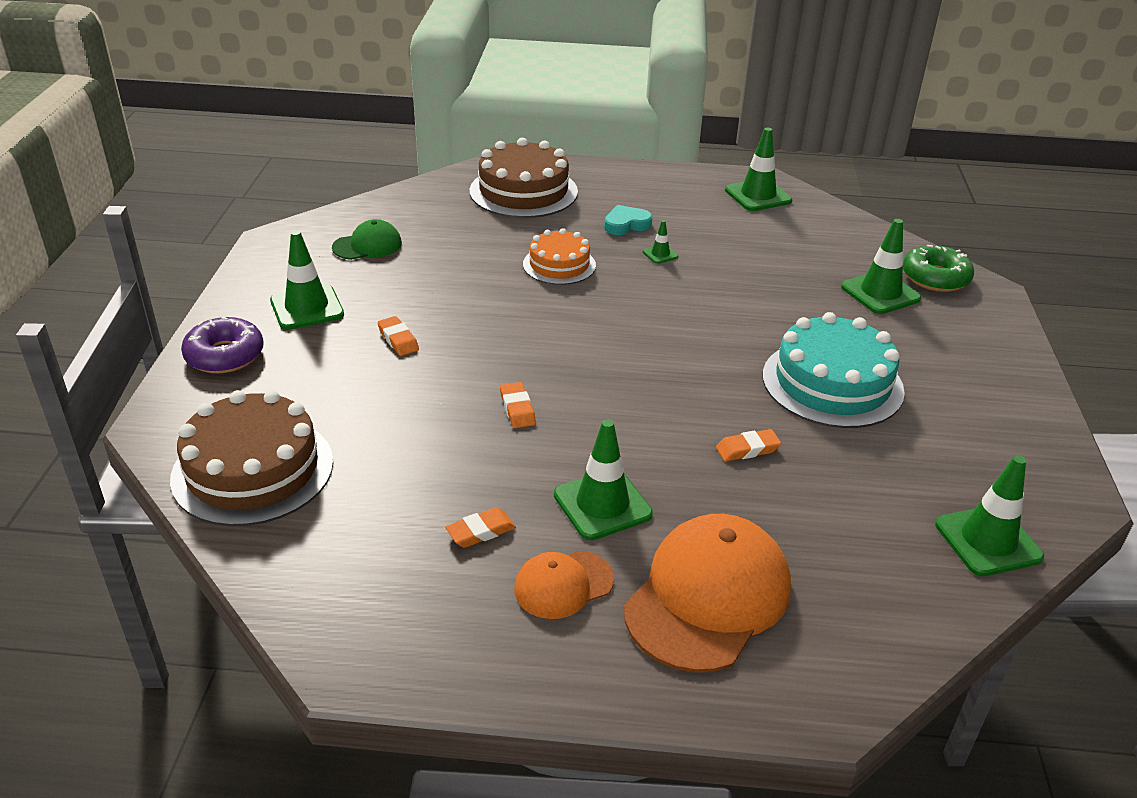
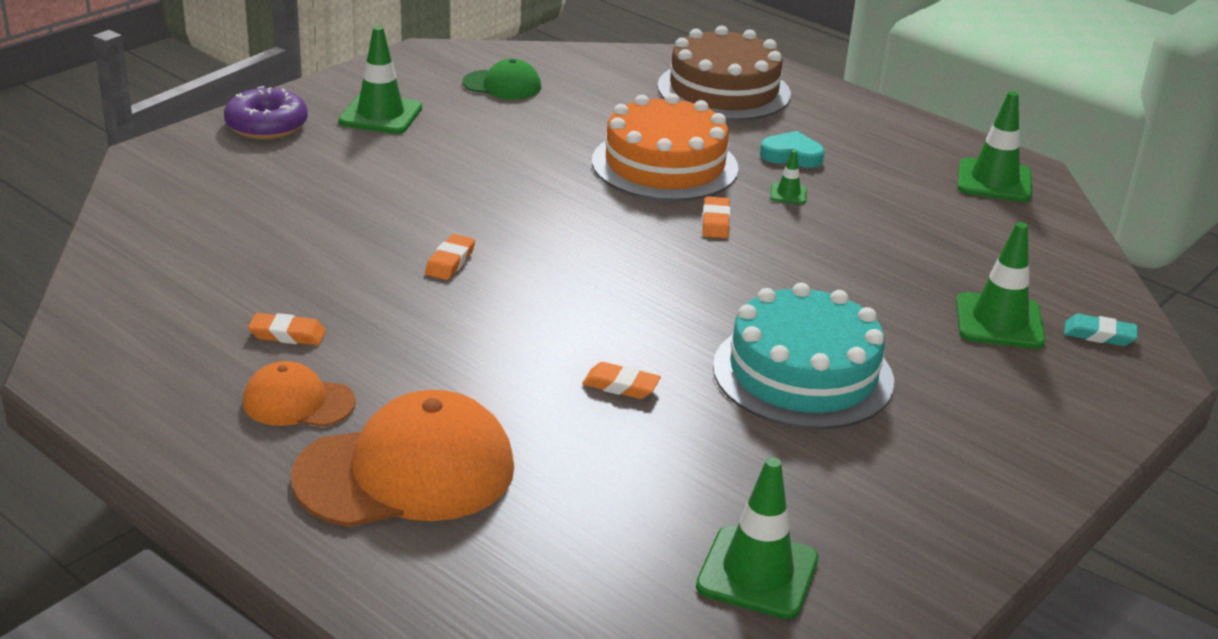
camera: 35 degrees right, 5 degrees down
(253, 470) = (178, 214): brown cake -> none
(398, 339) = (423, 168): orange eraser -> orange eraser (715, 222)
(559, 265) = (664, 165): orange cake -> orange cake, size x1.65
(602, 504) = (417, 364): green traffic cone -> none
(935, 278) = (1099, 335): green donut -> turquoise eraser

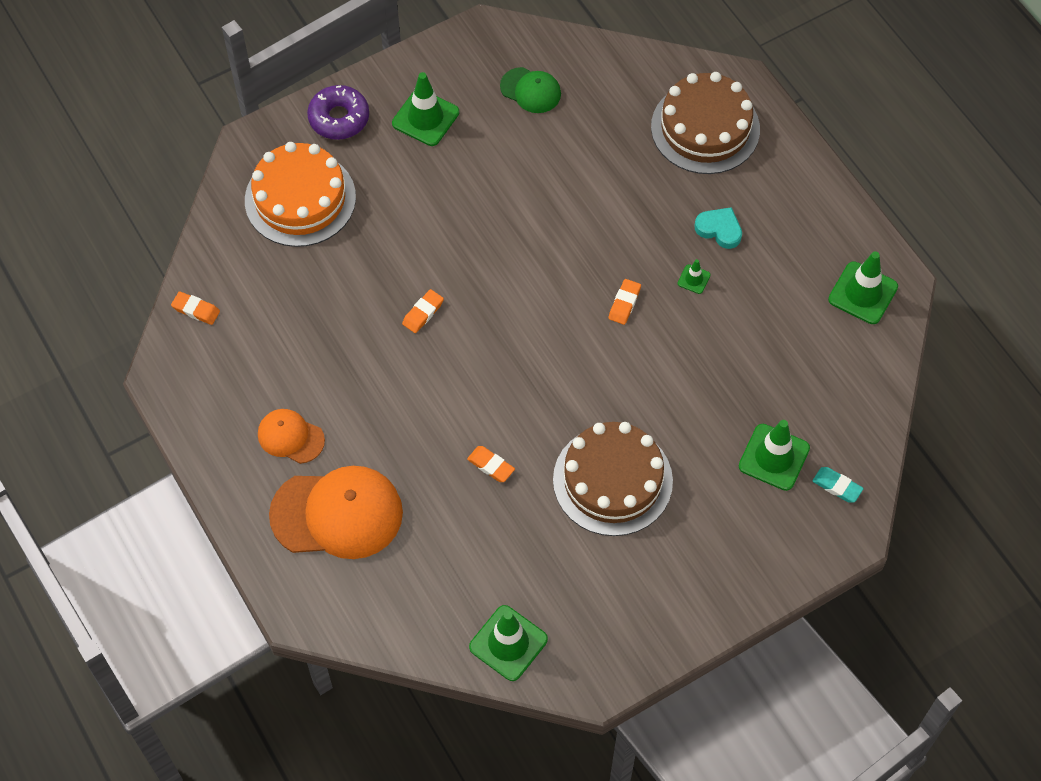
camera: 20 degrees right, 30 degrees up
(287, 334) = (299, 369): orange eraser -> orange eraser (196, 310)
(664, 165) = (616, 224): orange cake -> orange cake (300, 199)
(803, 374) = (612, 480): turquoise cake -> brown cake

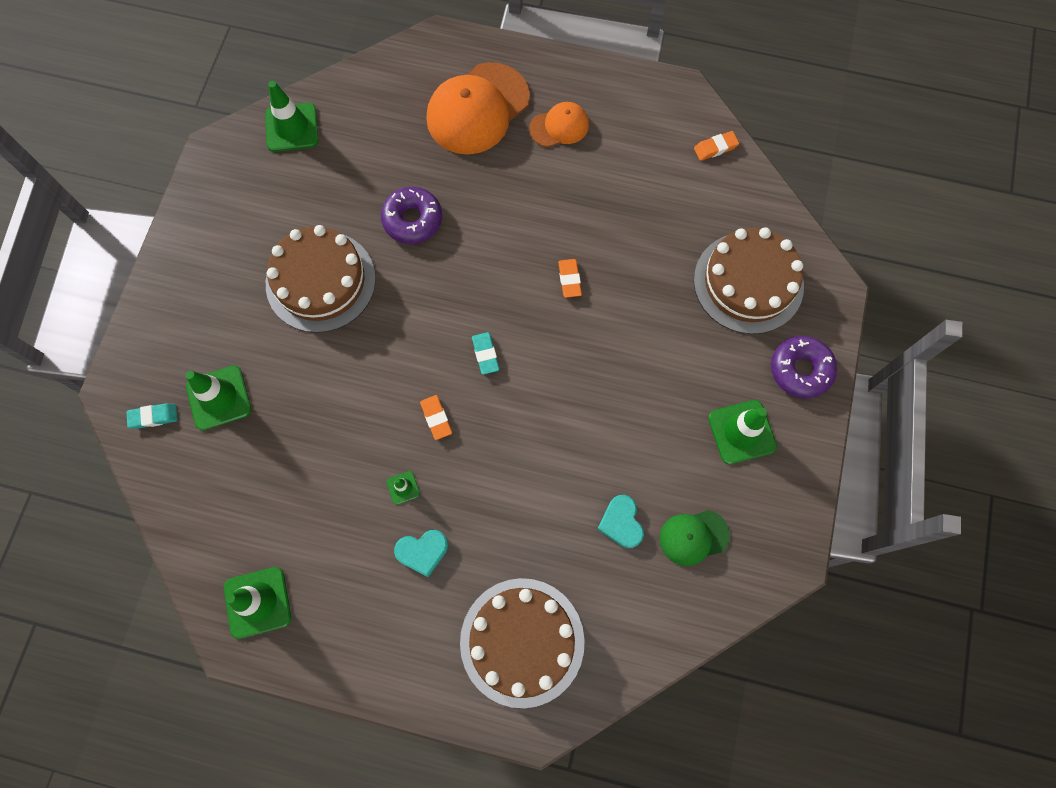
camera: 135 degrees right, 10 degrees up
(300, 199) = (748, 282): orange cake -> brown cake
(491, 465) = (412, 220): orange eraser -> purple donut
(543, 315) = (485, 354): none -> turquoise eraser
(568, 136) = (621, 523): none -> turquoise heart

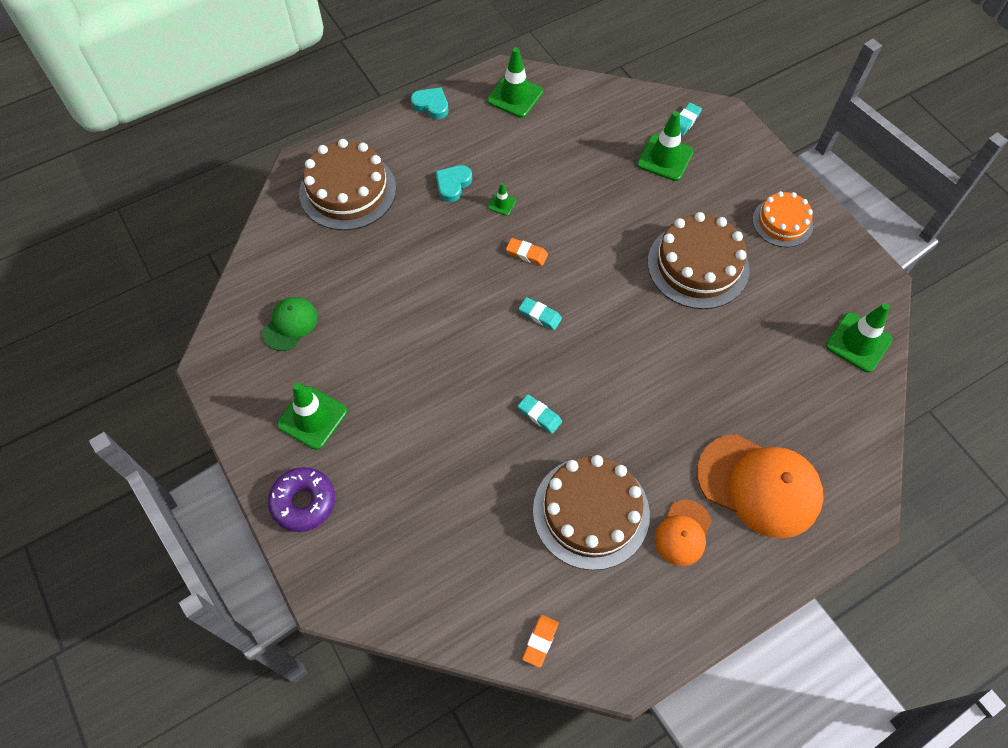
camera: 135 degrees right, 10 degrees down
(213, 254) = (782, 222): none -> orange cake
(412, 220) = (694, 356): purple donut -> none
(477, 109) = (759, 485): orange cap -> orange cap turned 120 degrees clockwise
(569, 279) = (539, 415): orange eraser -> turquoise eraser
(621, 523) = (346, 294): turquoise heart -> turquoise heart (431, 105)
(748, 282) = (403, 537): brown cake -> brown cake (591, 512)

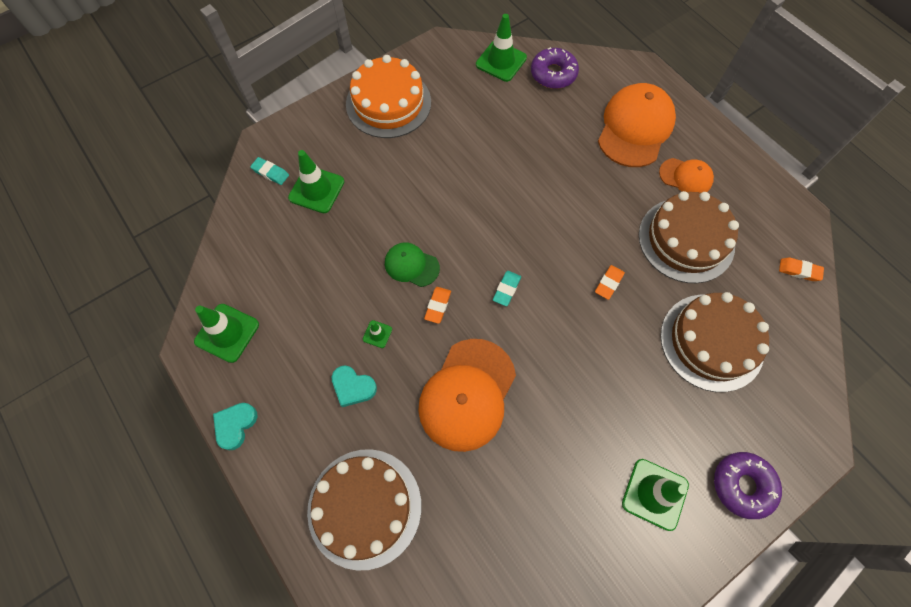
camera: 95 degrees left, 5 degrees up
(290, 324) = (552, 542): green cap -> green cap (411, 265)
(433, 271) = (467, 394): none -> orange cap
(539, 415) = (608, 283): turquoise eraser -> orange eraser
(698, 265) = (439, 164): brown cake -> brown cake (711, 342)
(782, 222) = (388, 103): orange cake -> orange cake, size x1.65
(843, 400) = (553, 74): none -> purple donut

